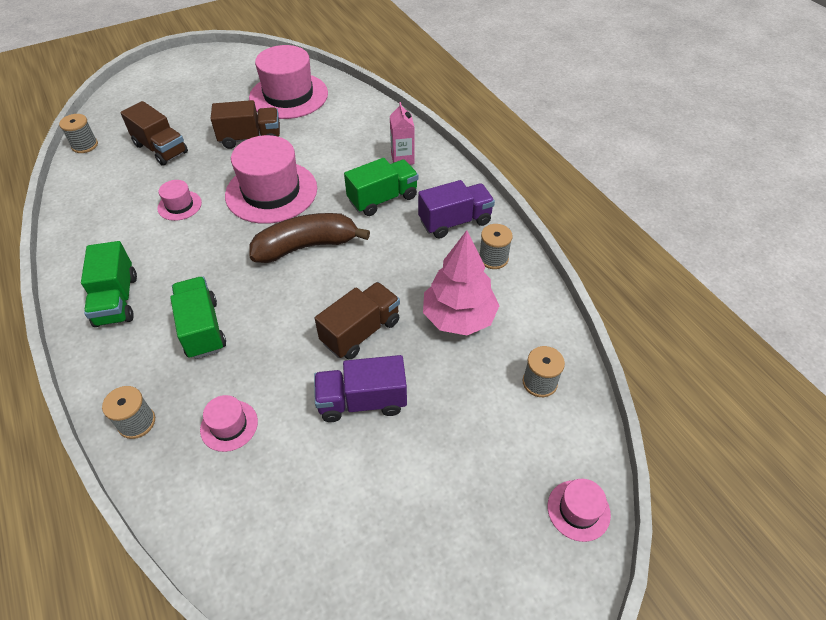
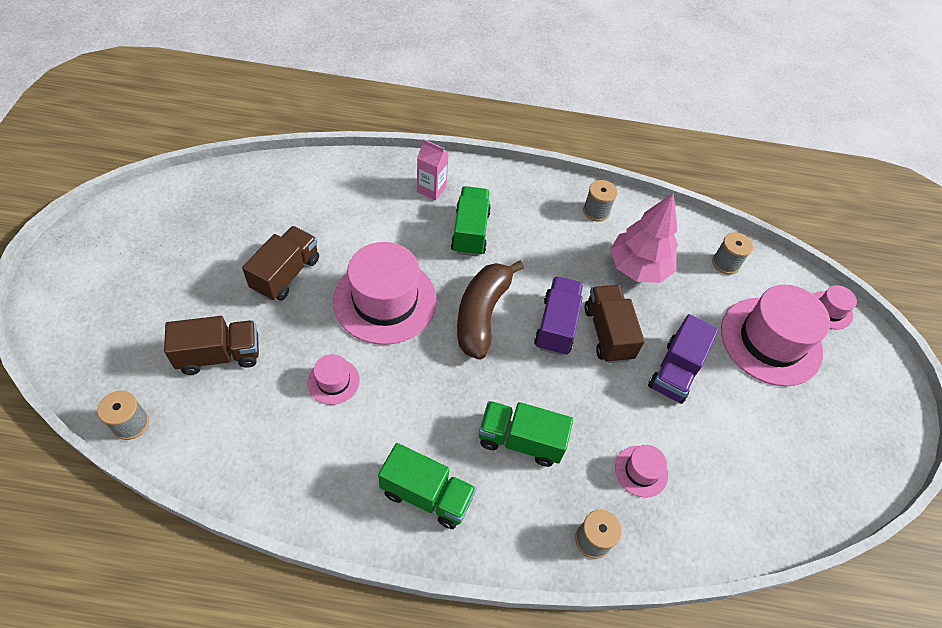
camera: 60 degrees left, 5 degrees up
(288, 96) = (248, 209): pink hat -> pink hat (770, 341)
(455, 221) = (538, 206): purple truck -> purple truck (556, 325)

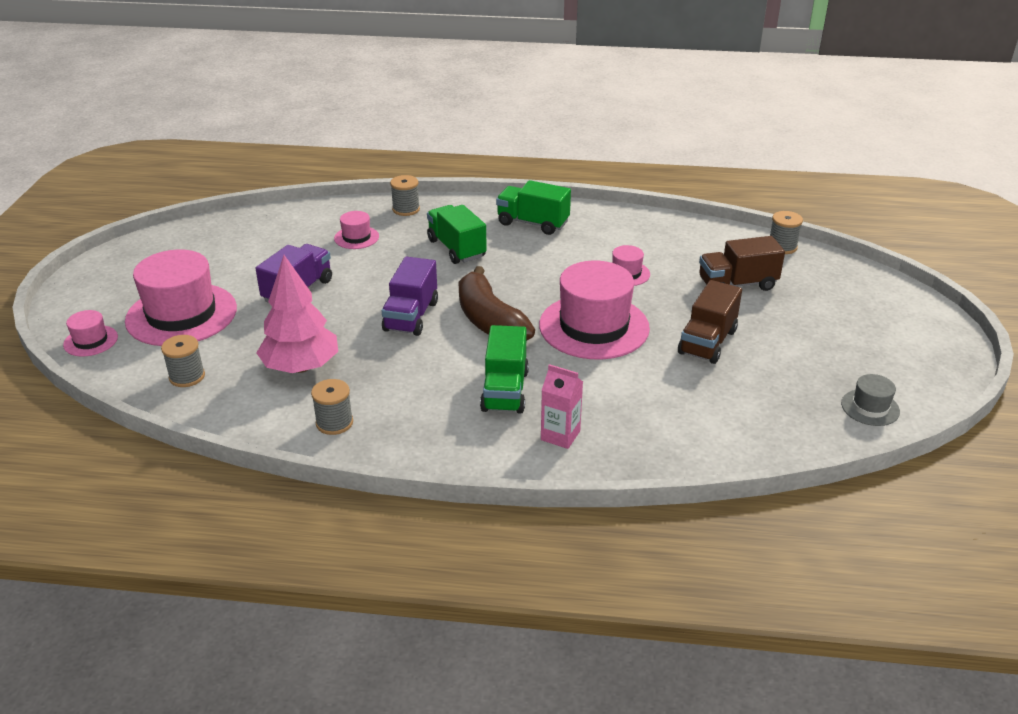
camera: 175 degrees left, 20 degrees down
(186, 196) = (870, 407): none -> grey hat
(482, 314) = (489, 321): brown banana -> brown banana turned 135 degrees clockwise
(520, 440) = (456, 248): green truck -> green truck turned 135 degrees counterclockwise
(607, 333) = (358, 313): brown truck -> none

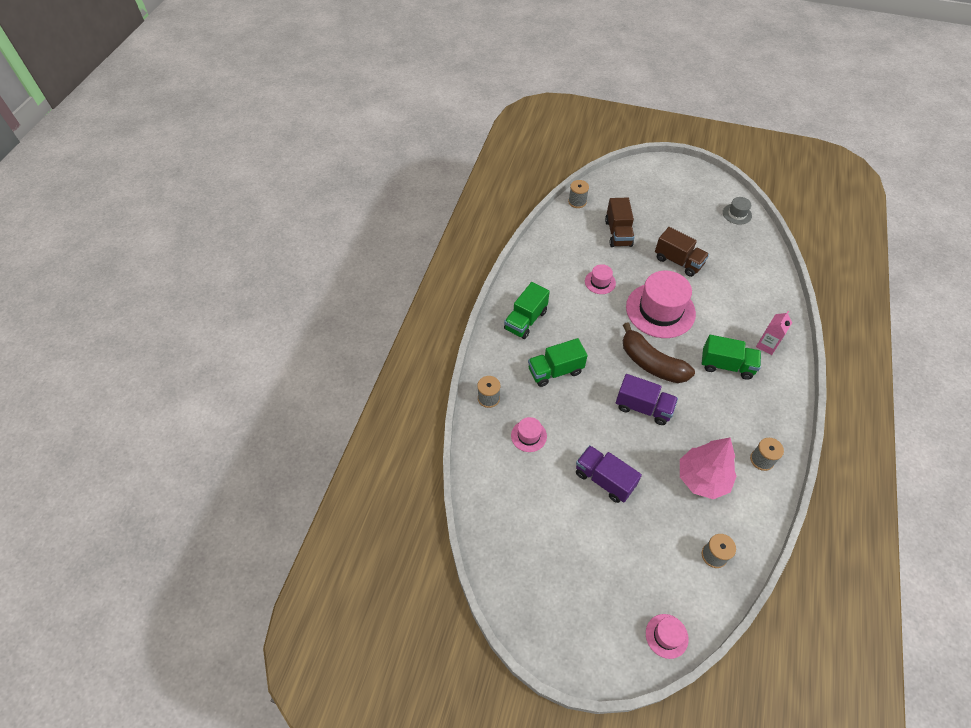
camera: 80 degrees left, 20 degrees up
(181, 314) = (632, 565): pink hat -> none
(489, 321) = (651, 363): brown banana -> brown banana turned 60 degrees clockwise

